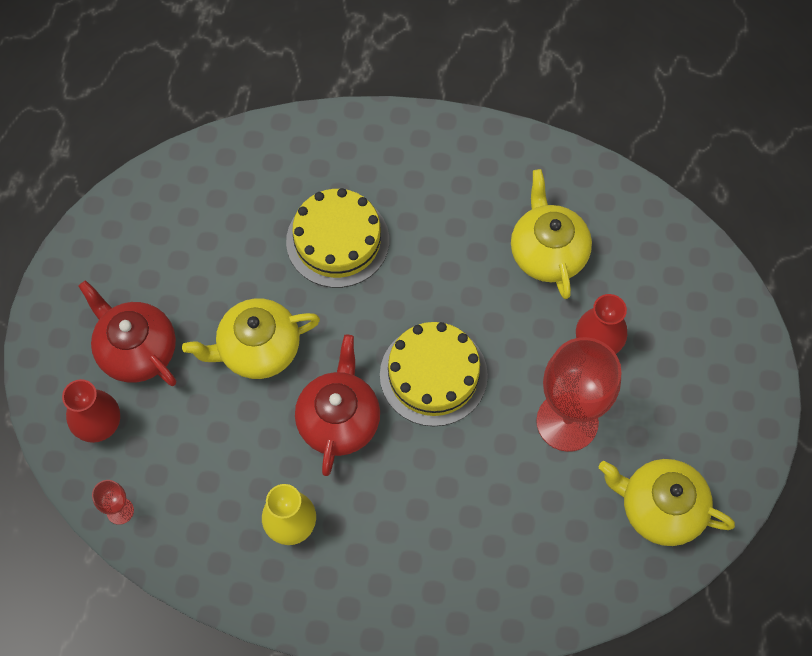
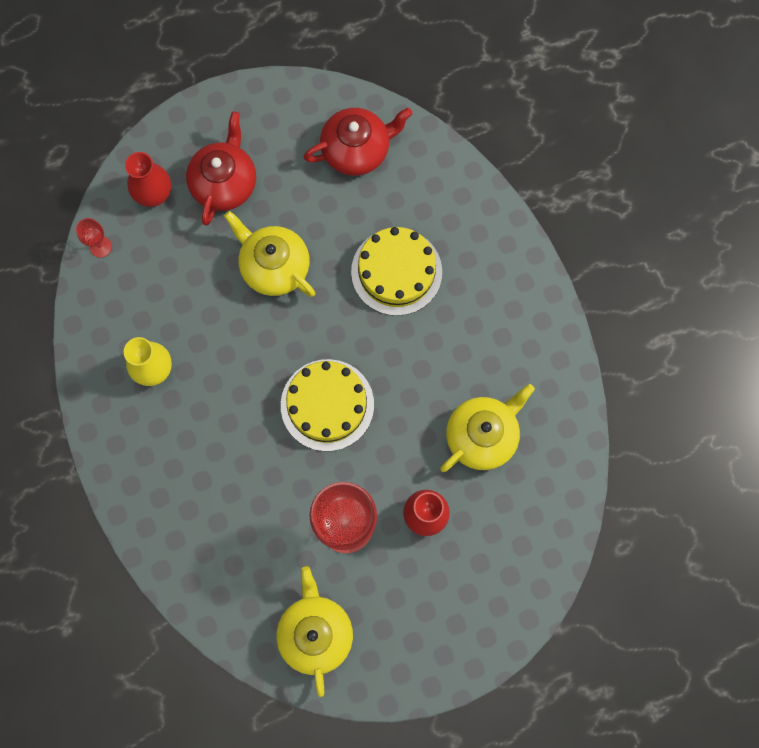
camera: 60 degrees right, 10 degrees up
(339, 420) = (252, 356): red teapot -> red teapot (357, 150)

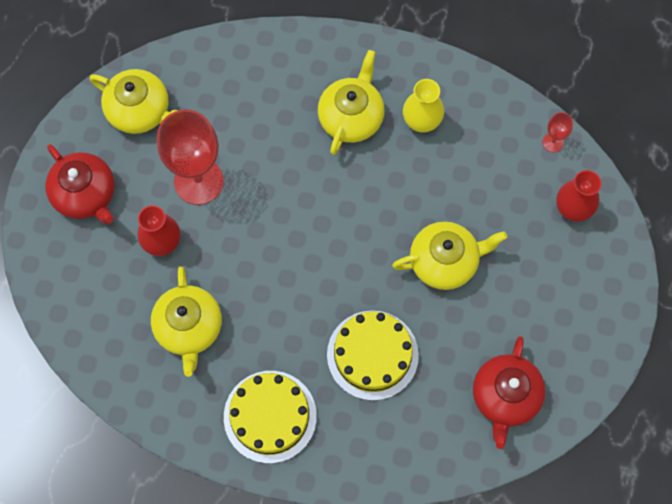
camera: 125 degrees right, 5 degrees down
(191, 433) = (351, 117): none -> yellow teapot
(224, 183) = (546, 269): red teapot -> red teapot (86, 195)
(327, 405) = (301, 228): yellow cake -> yellow cake (270, 416)

